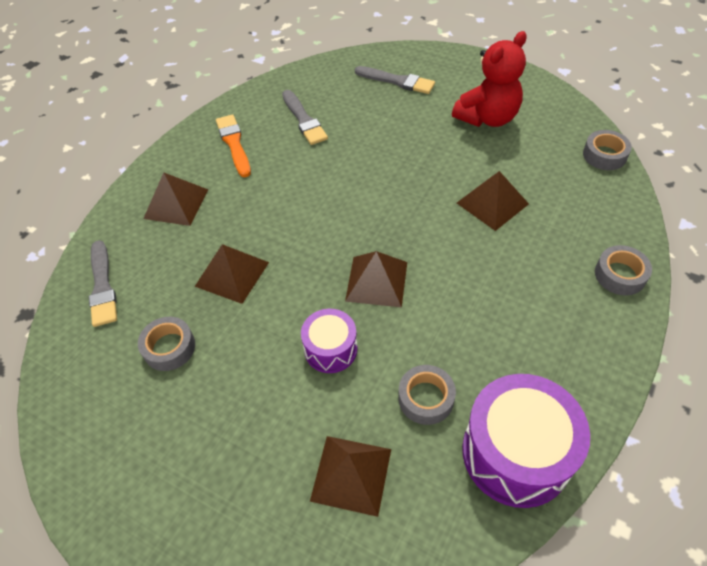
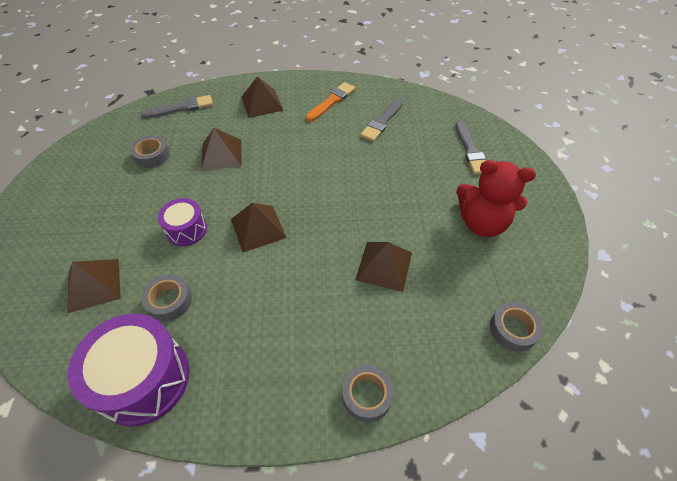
camera: 55 degrees right, 0 degrees up
(102, 286) = (181, 108): grey brush -> grey brush turned 150 degrees counterclockwise

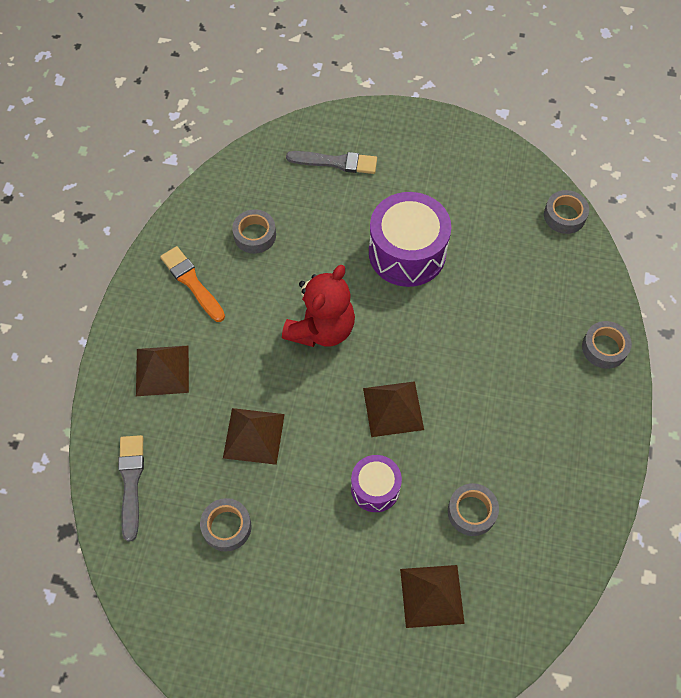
camera: 75 degrees left, 10 degrees up
(144, 379) = (557, 539): purple drum -> purple drum (407, 253)
(382, 122) = (255, 235): grey brush -> grey tape
(384, 266) = (474, 296): brown pyramid -> none
(481, 223) = (442, 193): red teddy bear -> red teddy bear (321, 329)

